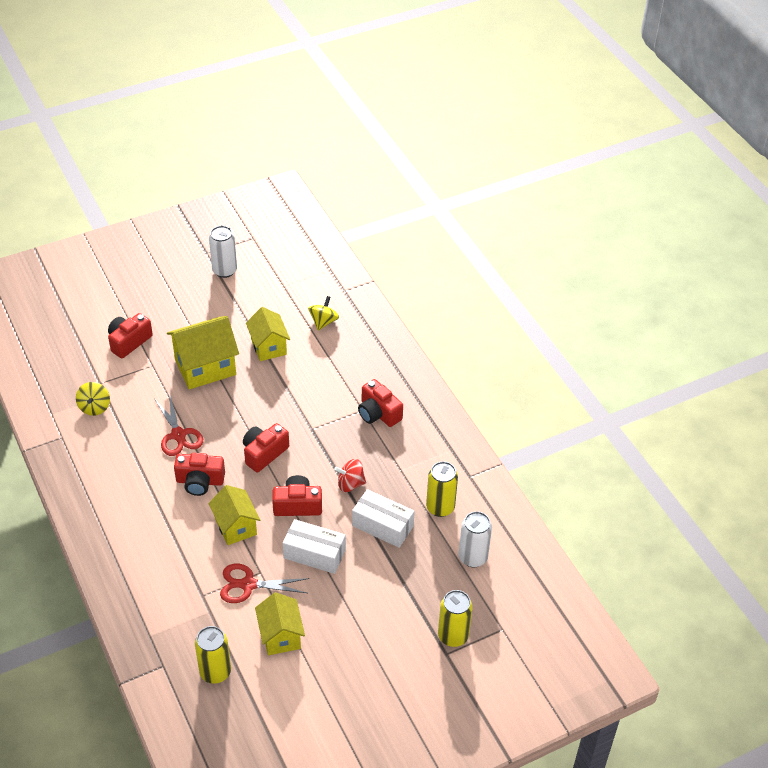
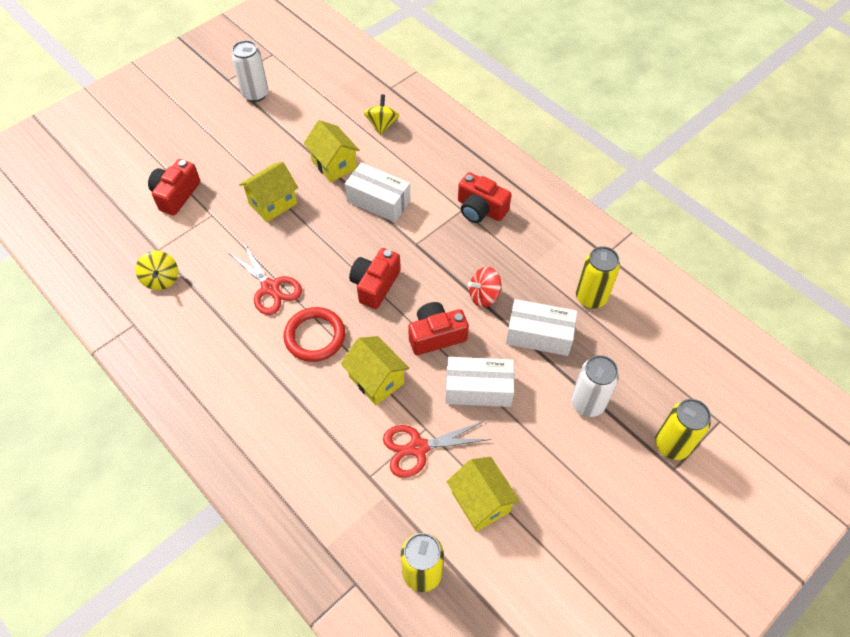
camera: 15 degrees left, 10 degrees up
(200, 481) = (315, 336): red camera -> red ring
(205, 367) = (273, 203): yellow house -> yellow house, size x0.65
(294, 386) = (378, 201): none -> white box
(473, 557) = (650, 345): white can -> white can (587, 403)

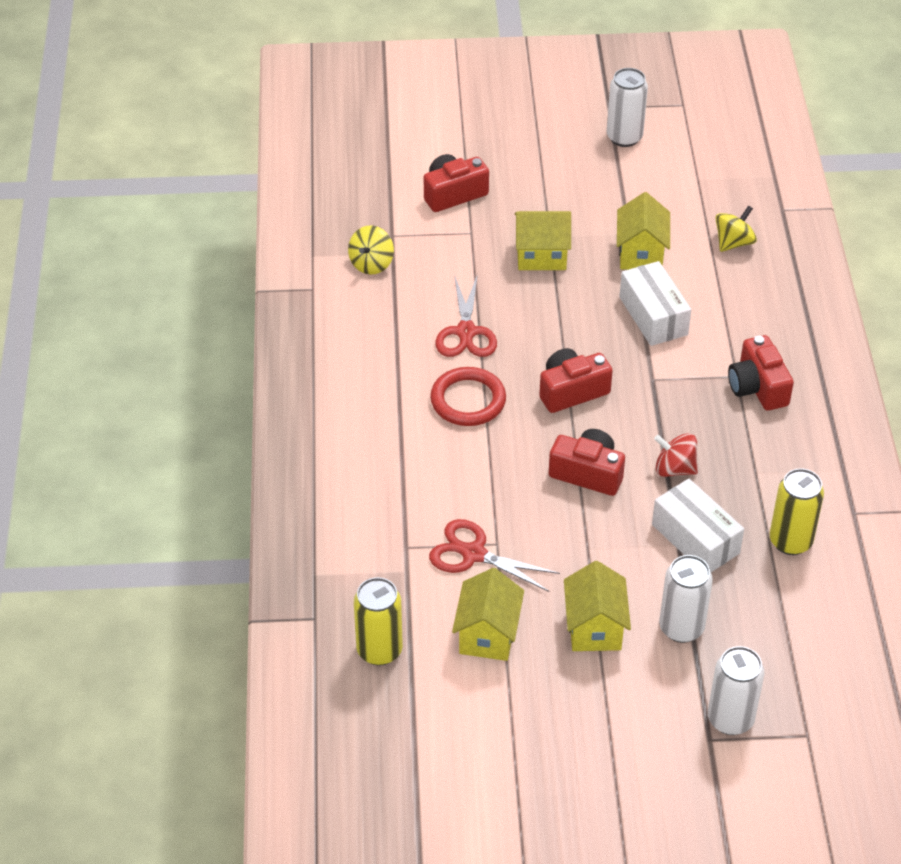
camera: 40 degrees right, 10 degrees down
(376, 380) = (490, 473): yellow house -> yellow house (594, 628)
(478, 389) = (582, 544): white box -> none
(671, 445) = (730, 719): yellow can -> white can

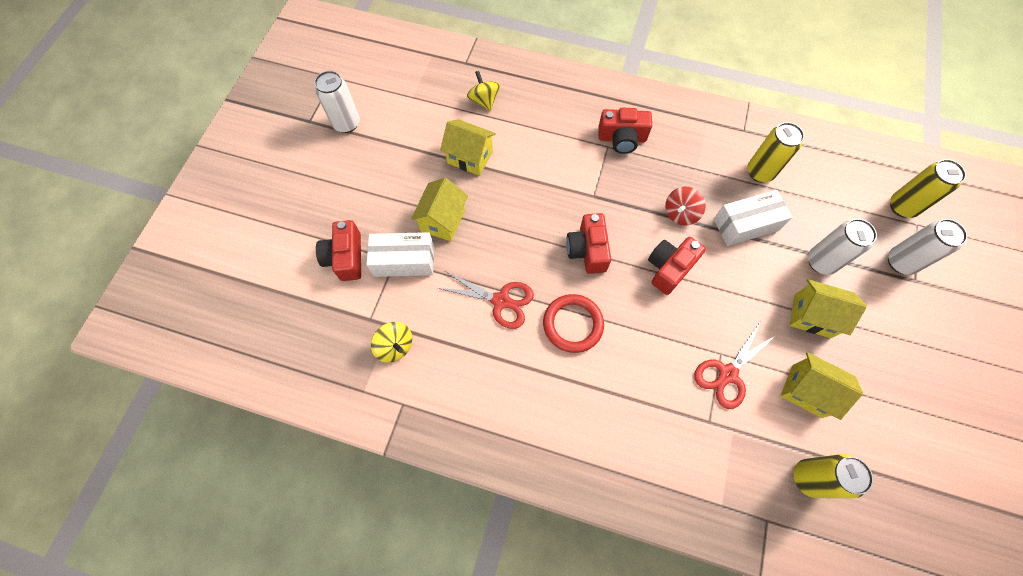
camera: 70 degrees left, 20 degrees up
(653, 316) = (533, 173): white box -> white box (404, 261)
(828, 714) = (902, 207): none -> yellow can

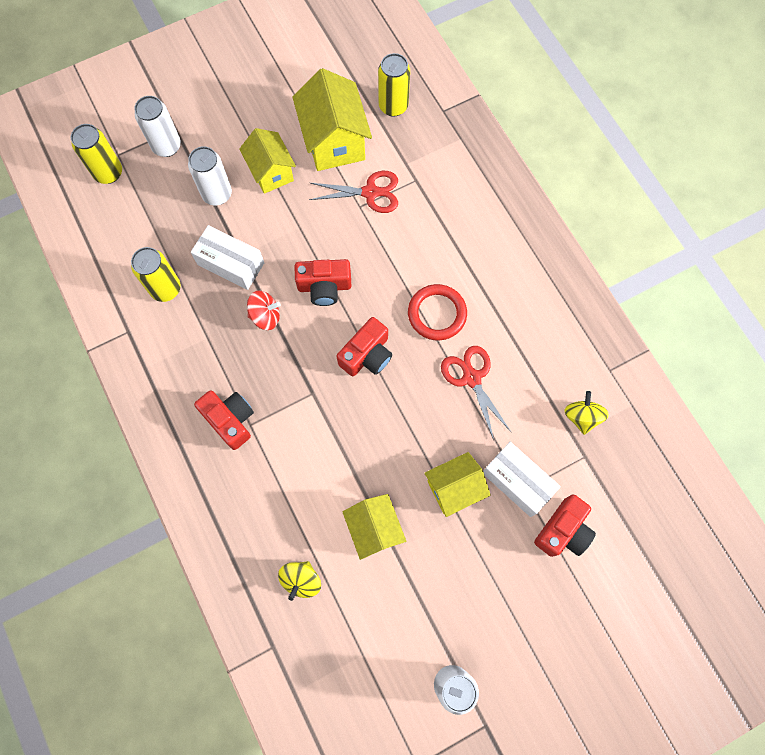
camera: 135 degrees left, 5 degrees up
(806, 391) = (334, 141): yellow house -> yellow house, size x1.53

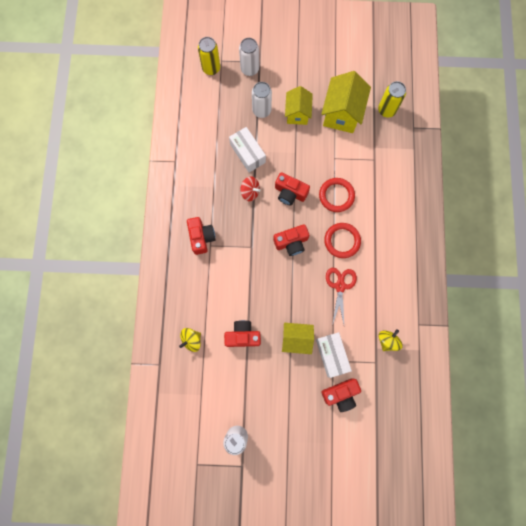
camera: 30 degrees right, 5 degrees up
(165, 289) = (206, 149): yellow can -> none
(370, 192) = (345, 153): red scissors -> none
(374, 529) = (243, 336): yellow house -> red camera
(392, 256) = (336, 196): none -> red ring

